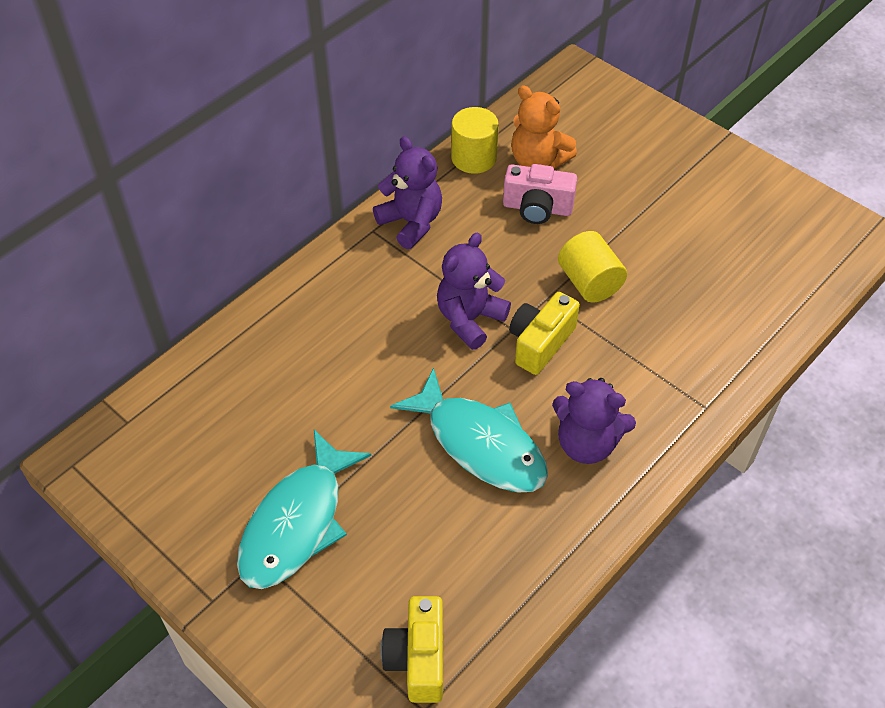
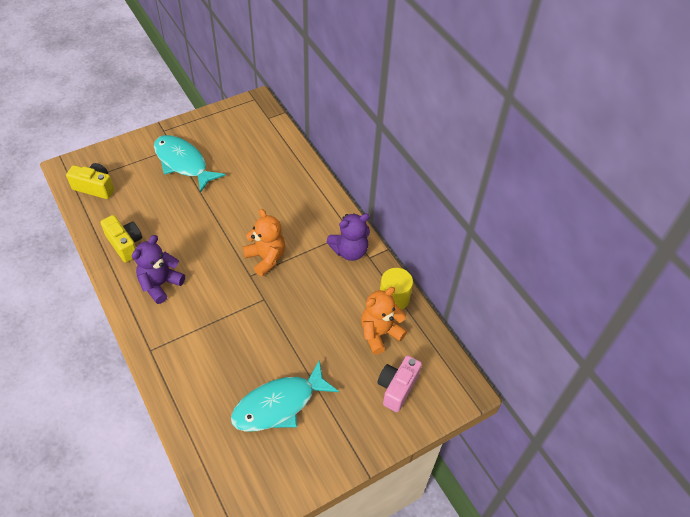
camera: 105 degrees right, 0 degrees up
(469, 319) = (266, 258): purple teddy bear -> orange teddy bear
(480, 444) = (185, 239): turquoise fish -> turquoise fish (279, 404)
(537, 208) = (337, 318): pink camera -> pink camera (397, 388)
(540, 343) = (234, 285): yellow camera -> yellow camera (125, 244)
(589, 282) = (265, 325): yellow cylinder -> none

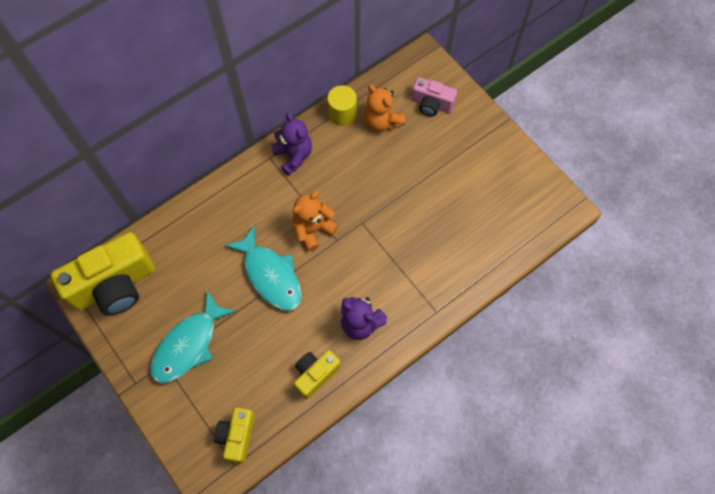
camera: 95 degrees left, 15 degrees up
(249, 122) = (115, 285): none -> yellow camera
(279, 404) = (466, 191): turquoise fish -> turquoise fish (270, 275)

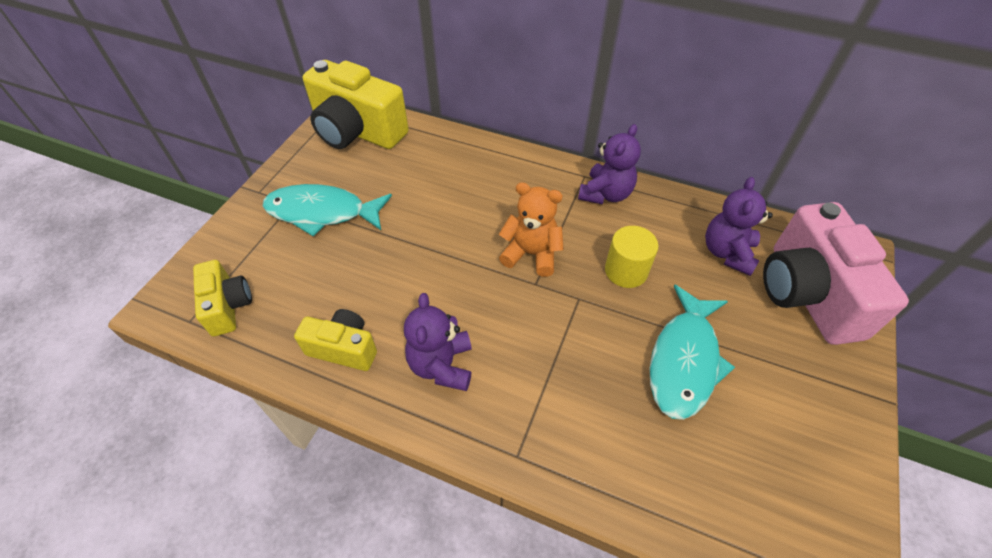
camera: 60 degrees right, 15 degrees down
(237, 436) = (228, 306): yellow camera -> yellow camera turned 90 degrees clockwise
(270, 275) = (446, 242): turquoise fish -> turquoise fish (684, 360)
(342, 113) = (698, 211): yellow cylinder -> yellow cylinder (626, 271)
(381, 122) = (727, 253): orange teddy bear -> purple teddy bear
(431, 104) = (806, 294): pink camera -> pink camera, size x1.86

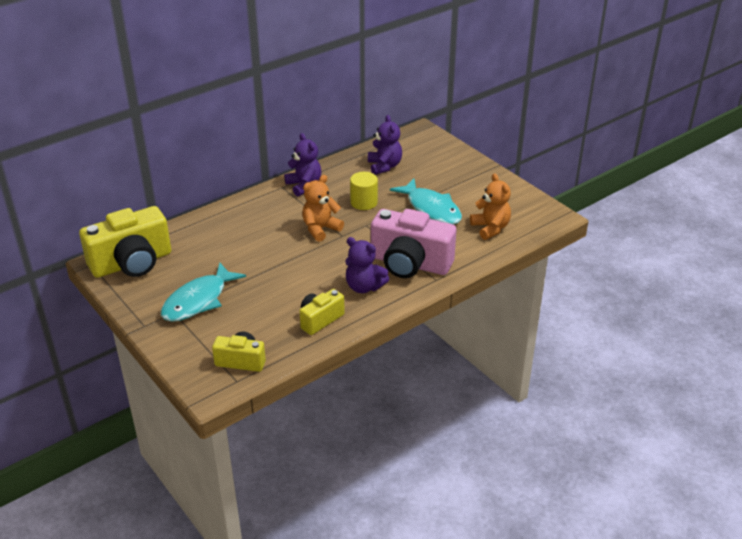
camera: 60 degrees left, 15 degrees down
(710, 477) = (490, 228): none -> orange teddy bear
(727, 253) = (384, 166): purple teddy bear -> purple teddy bear turned 150 degrees counterclockwise
(806, 294) = (429, 156): pink camera -> pink camera (410, 263)

